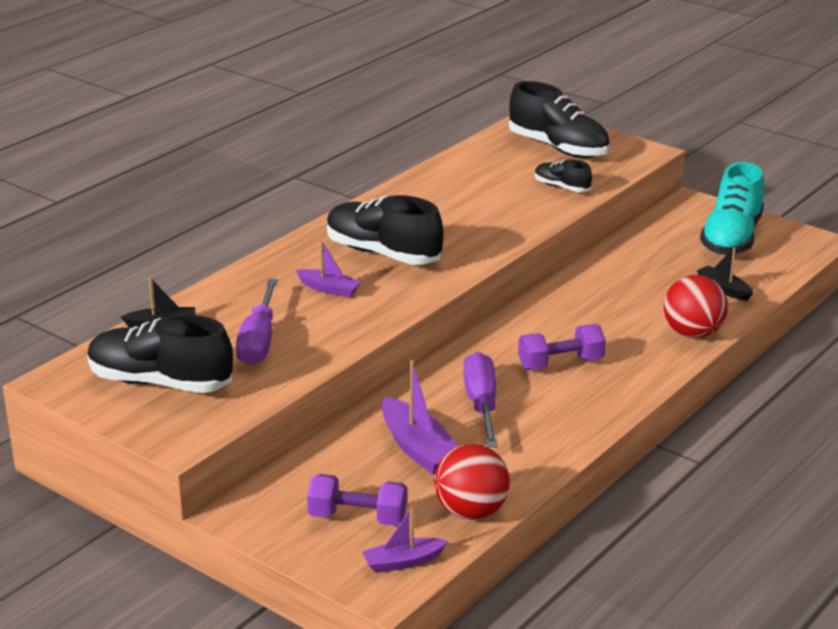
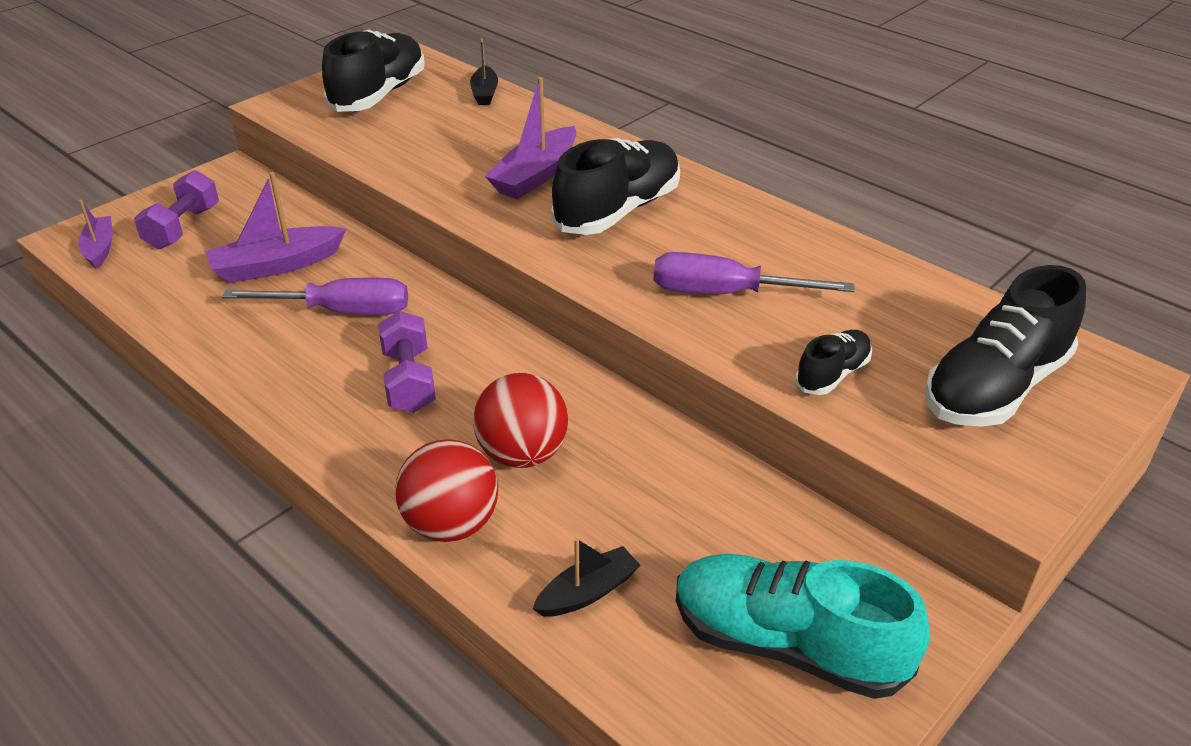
camera: 95 degrees right, 10 degrees up
(259, 340) = (436, 137): purple screwdriver -> purple screwdriver (725, 293)
(329, 289) = (535, 175): purple boat -> purple boat, size x1.63
(471, 512) = (148, 290): red ball -> red ball (522, 454)

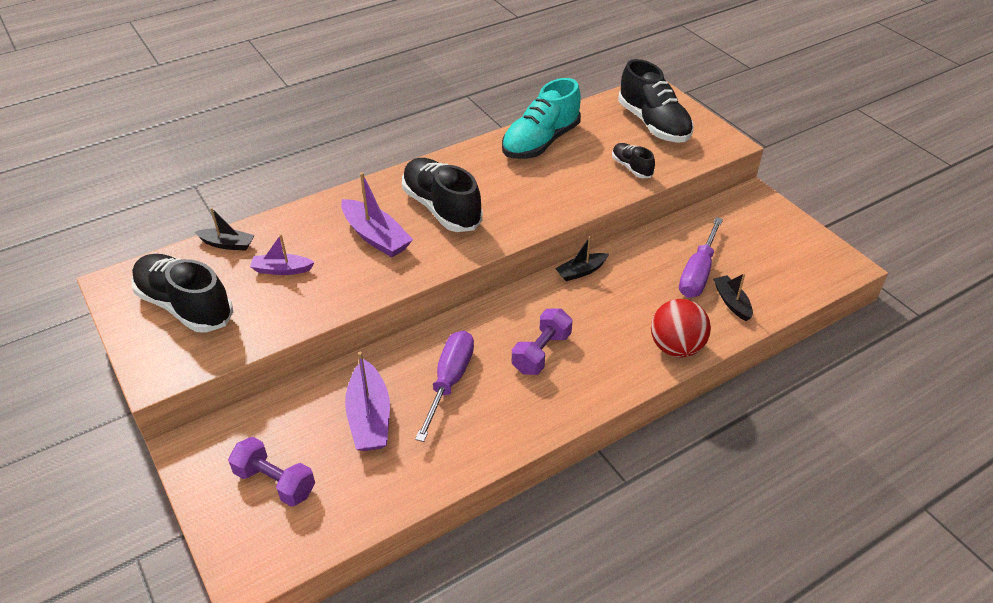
camera: 75 degrees left, 5 degrees up
(100, 248) = (279, 547): purple boat -> purple boat (282, 270)
(409, 381) = (541, 353): purple dumbbell -> purple dumbbell turned 60 degrees counterclockwise
(522, 454) = (624, 310): red ball -> none
(597, 395) = (581, 271): none -> black boat
(725, 293) = (549, 185): purple screwdriver -> purple screwdriver (698, 273)
(787, 645) = (769, 245): turquoise shoe -> turquoise shoe (540, 142)

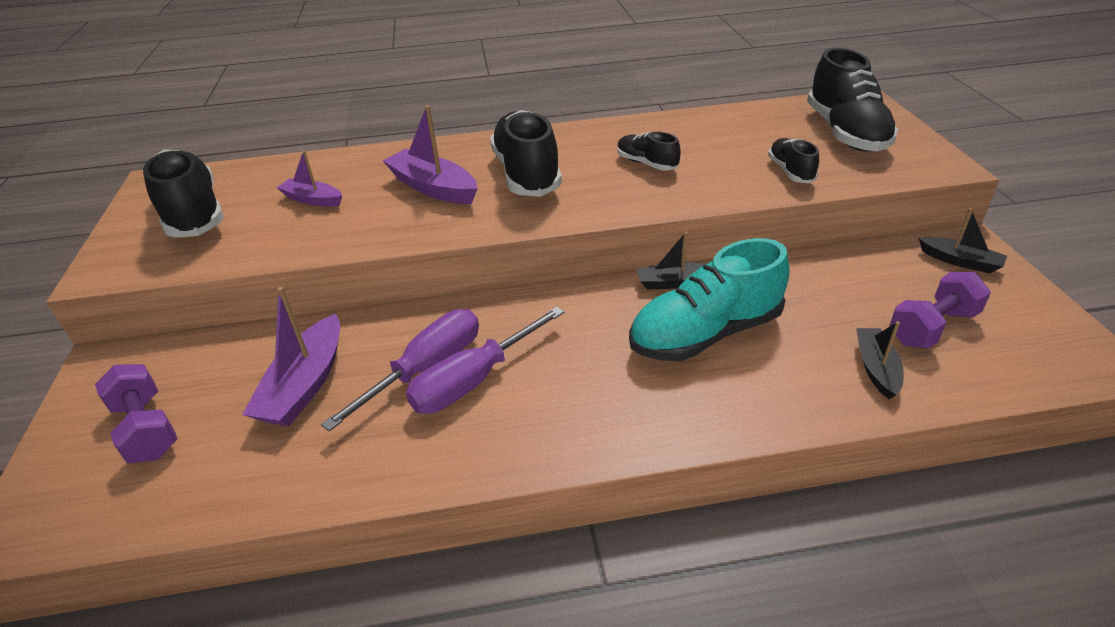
camera: 25 degrees right, 5 degrees down
(227, 244) = (284, 168): black boat -> black boat (960, 261)
(376, 237) = (433, 188): purple boat -> purple boat turned 150 degrees clockwise
(527, 180) = (646, 163): none -> black shoe
(540, 142) = (688, 130): turquoise shoe -> turquoise shoe (705, 334)
(541, 353) = (562, 365): purple dumbbell -> purple dumbbell (932, 327)
(676, 347) = (758, 408): red ball -> none
(698, 273) = (840, 319): purple screwdriver -> purple screwdriver (474, 380)

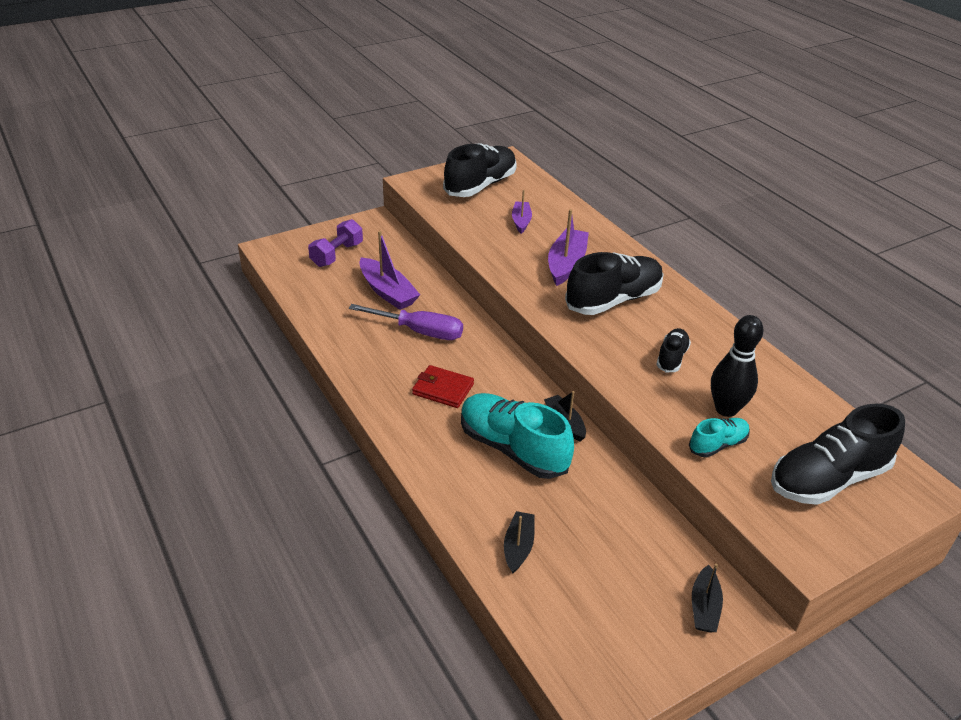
camera: 65 degrees right, 0 degrees up
(305, 385) = (387, 292): purple boat -> purple boat turned 120 degrees counterclockwise
(474, 380) = (419, 353): purple screwdriver -> none
(565, 372) = (443, 389): none -> red wallet
(738, 155) = (726, 409): none -> black bowling pin
(790, 171) = (717, 445): black shoe -> turquoise shoe
(876, 368) = (518, 547): black boat -> black boat turned 60 degrees counterclockwise
(932, 327) = (588, 583): purple dumbbell -> none

